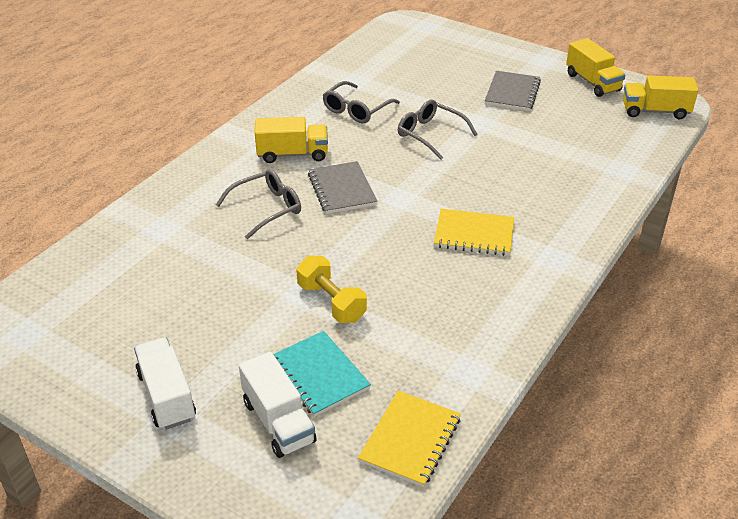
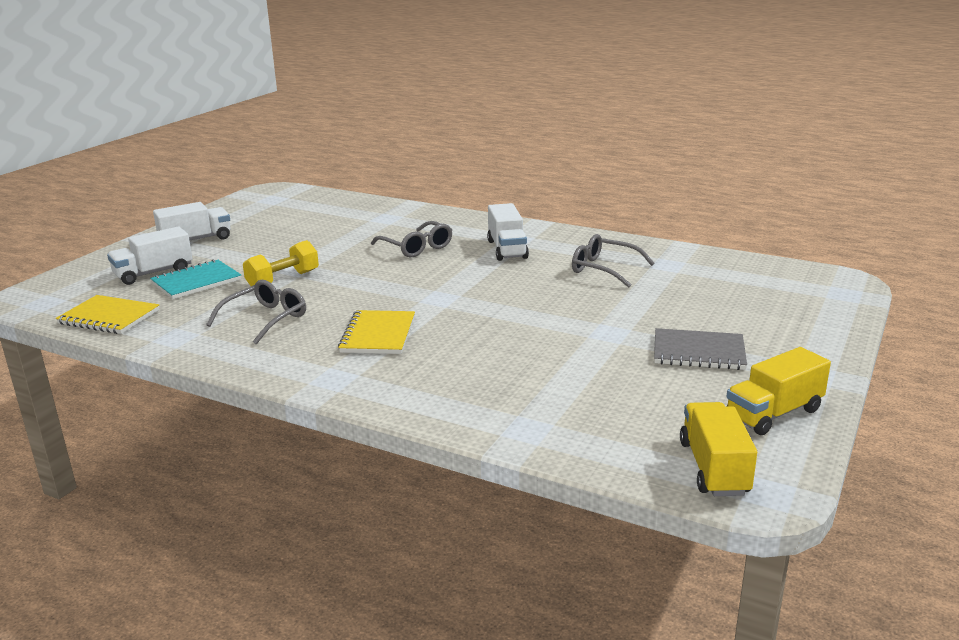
camera: 85 degrees right, 15 degrees down
(292, 154) = (507, 249): yellow truck -> white truck
(342, 189) = (451, 272): grey notebook -> none
(430, 134) = (569, 307): grey glasses -> grey glasses (265, 319)

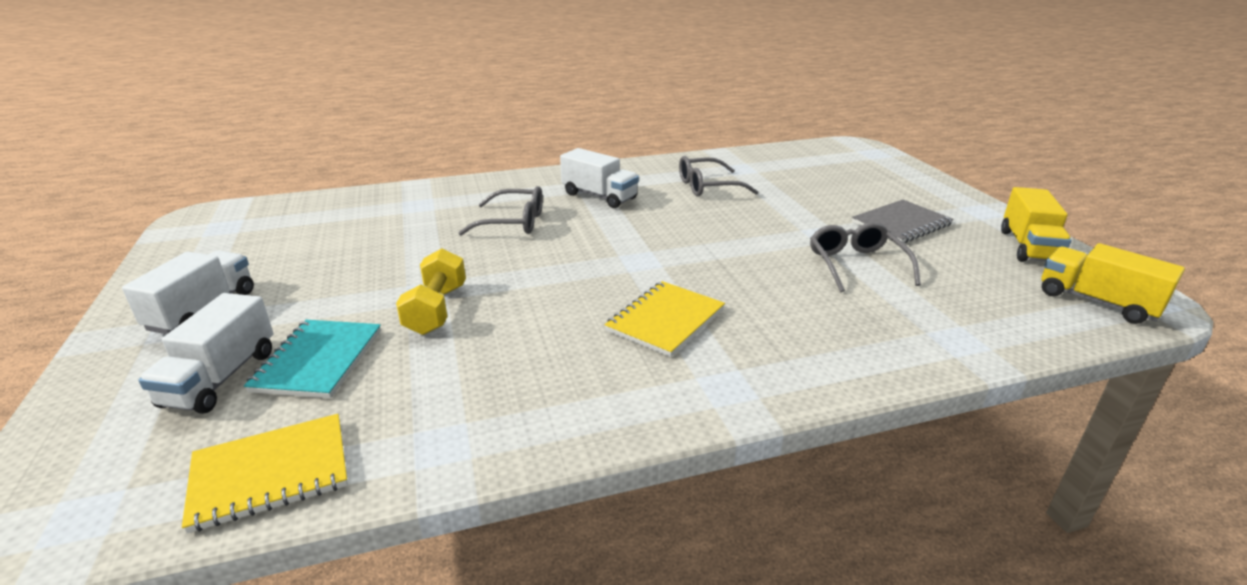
camera: 45 degrees left, 5 degrees up
(265, 319) = (512, 363): grey glasses -> grey glasses (856, 265)
(378, 335) = (665, 320): yellow notebook -> yellow notebook turned 75 degrees clockwise

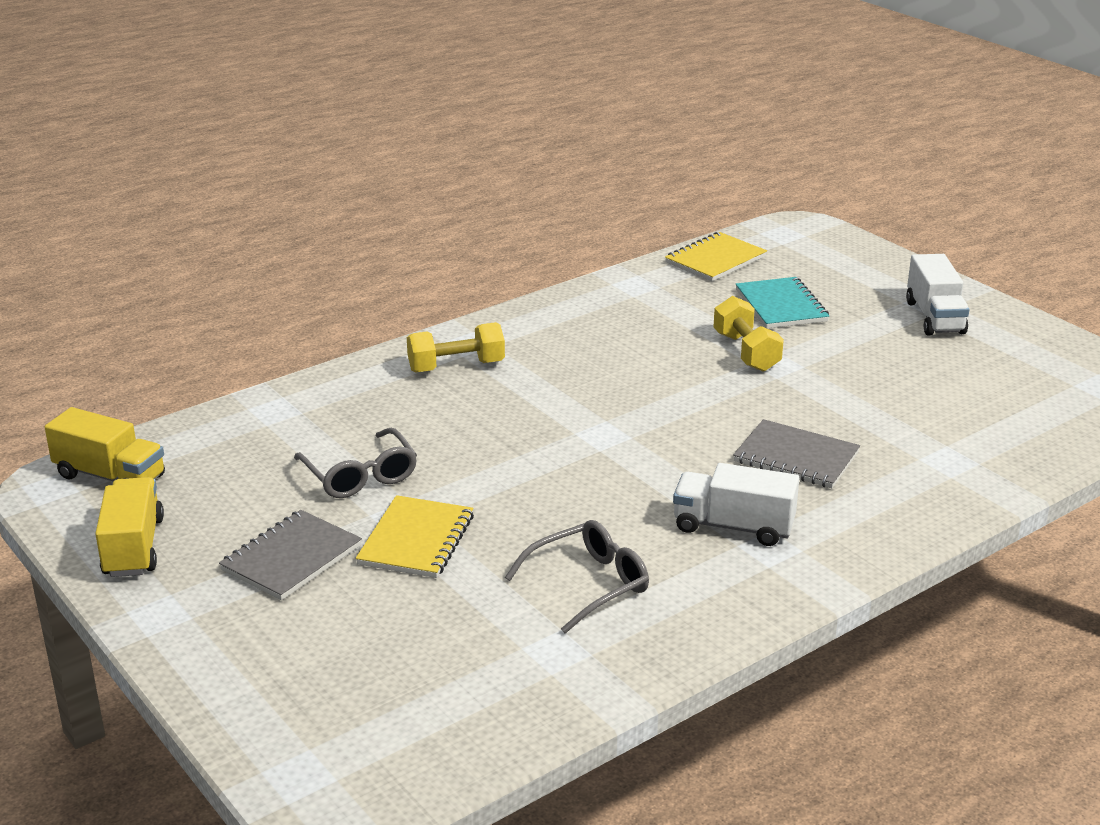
camera: 160 degrees right, 0 degrees up
(220, 378) = (828, 286): white truck -> none
(513, 222) = (796, 457): grey glasses -> grey notebook
(665, 320) = (539, 380): yellow notebook -> yellow notebook (416, 540)
(750, 355) = (456, 366): none -> yellow dumbbell

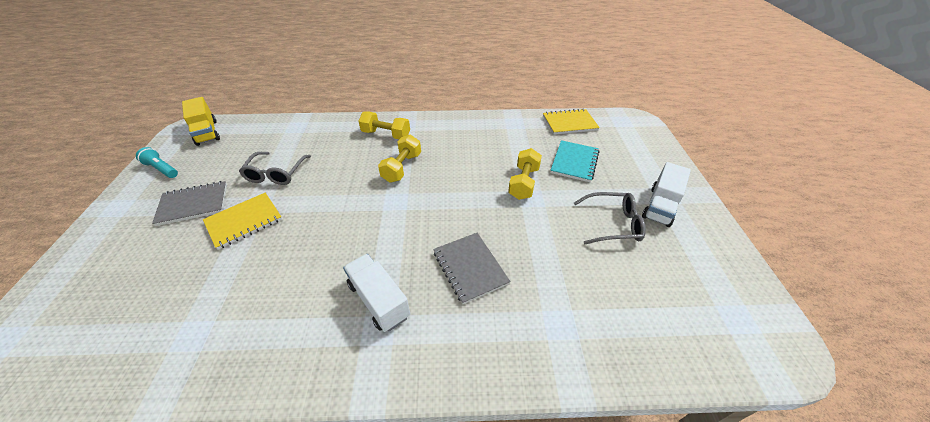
camera: 35 degrees right, 15 degrees up
(133, 547) = (162, 169): yellow truck -> turquoise flashlight
(550, 396) = (402, 168): none -> yellow dumbbell
(588, 584) = (265, 296): grey glasses -> grey glasses (612, 224)

